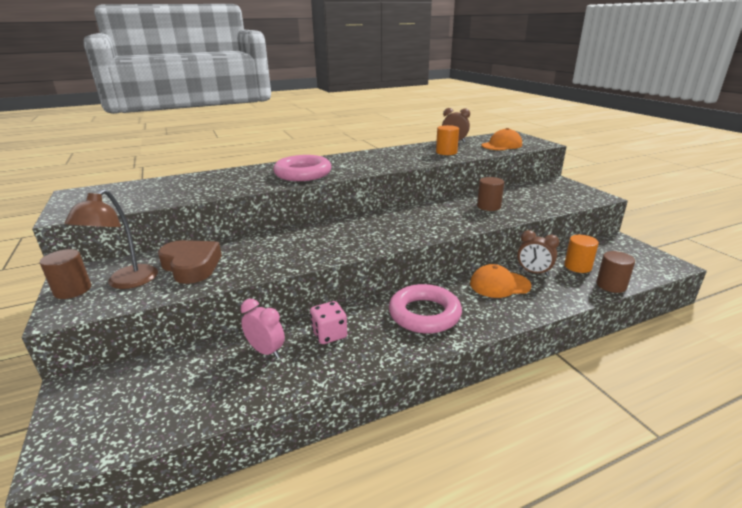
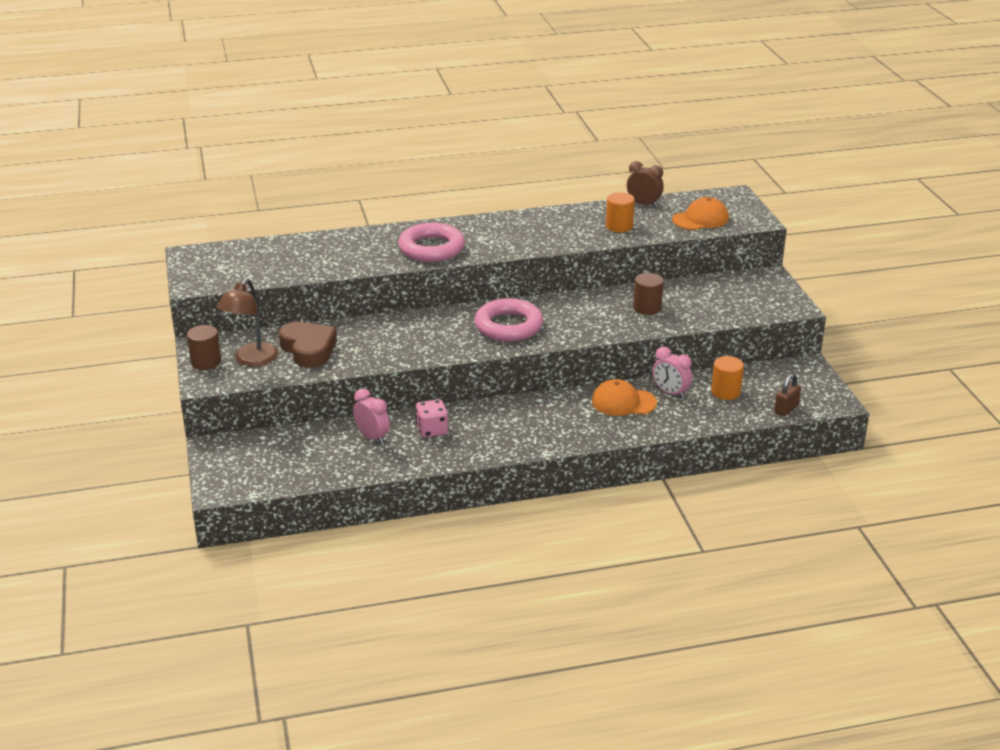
camera: 10 degrees right, 5 degrees up
(424, 314) = (529, 422): pink ring -> pink ring (508, 326)
(533, 272) = (670, 393): brown clock -> pink clock
(611, 285) = (742, 417): brown cylinder -> none
(639, 275) = (786, 409): none -> brown padlock

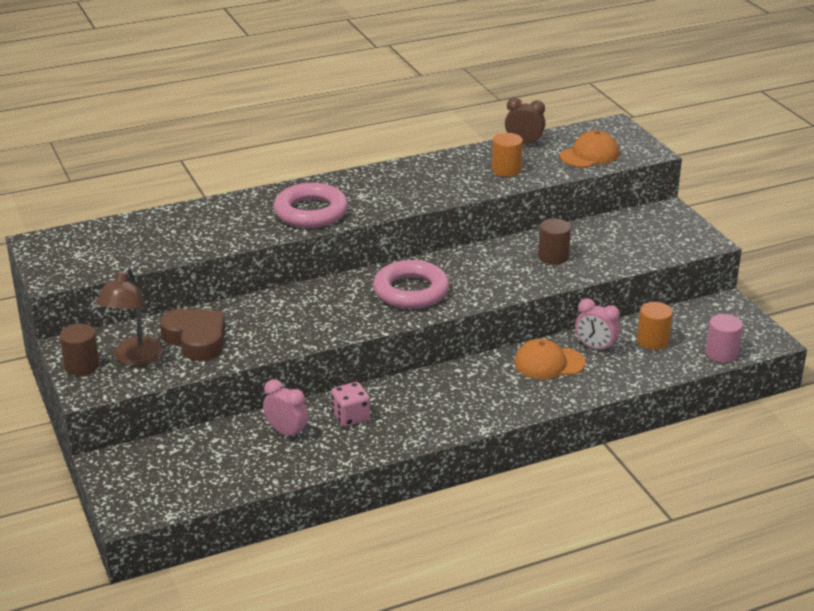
camera: 10 degrees left, 0 degrees up
(786, 409) = (721, 353): brown padlock -> pink cylinder

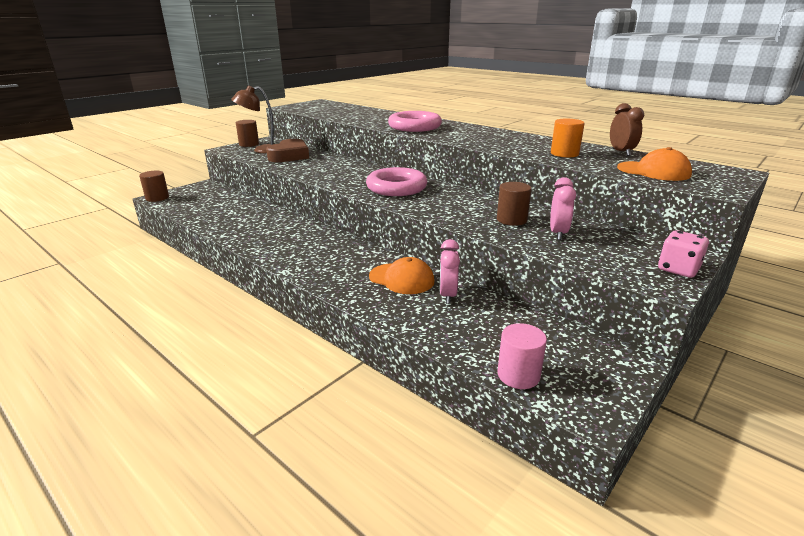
camera: 65 degrees right, 5 degrees down
(132, 514) = (157, 198): none -> brown cylinder
(286, 432) = (250, 214): pink clock -> pink clock (558, 233)
(350, 417) = (276, 226): pink dice -> pink dice (678, 269)
(549, 363) = (401, 279): orange cap -> orange cap turned 150 degrees clockwise
(652, 341) = (493, 323): orange cylinder -> none

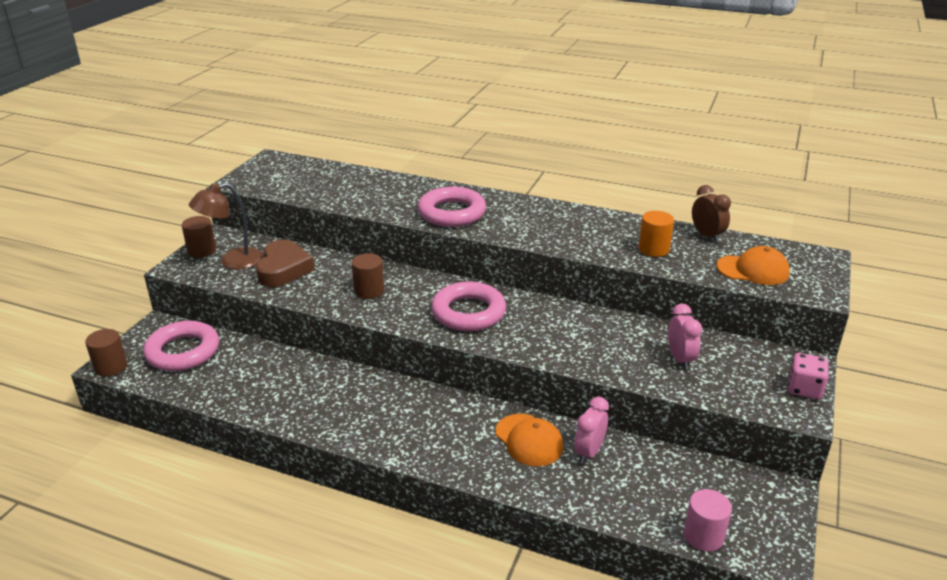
camera: 20 degrees left, 5 degrees up
(206, 197) = (183, 351): none -> pink ring
(401, 279) = (529, 440): orange cap -> orange cap turned 45 degrees clockwise
(447, 295) = (589, 452): pink clock -> pink clock turned 45 degrees clockwise
(511, 220) = (625, 346): brown cylinder -> brown cylinder (369, 290)

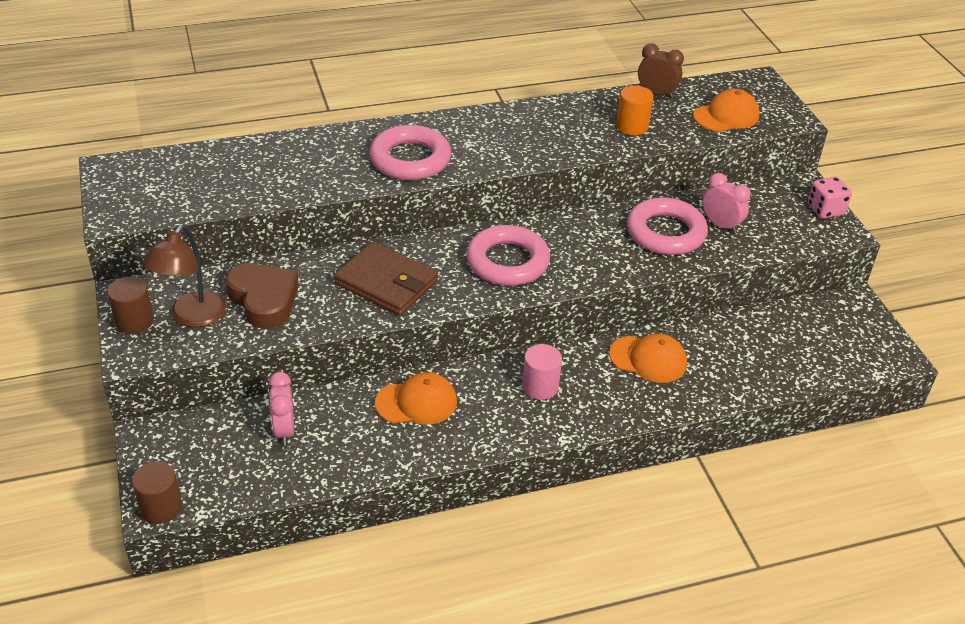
camera: 40 degrees left, 10 degrees up
(183, 351) = (221, 448): pink ring -> pink ring (665, 233)
(325, 384) = (416, 402): none -> orange cap
(369, 290) = (386, 282): brown cylinder -> brown wallet
(589, 452) = (702, 344): pink clock -> pink clock (284, 430)
(703, 536) = (841, 367): pink cylinder -> pink cylinder (540, 386)

